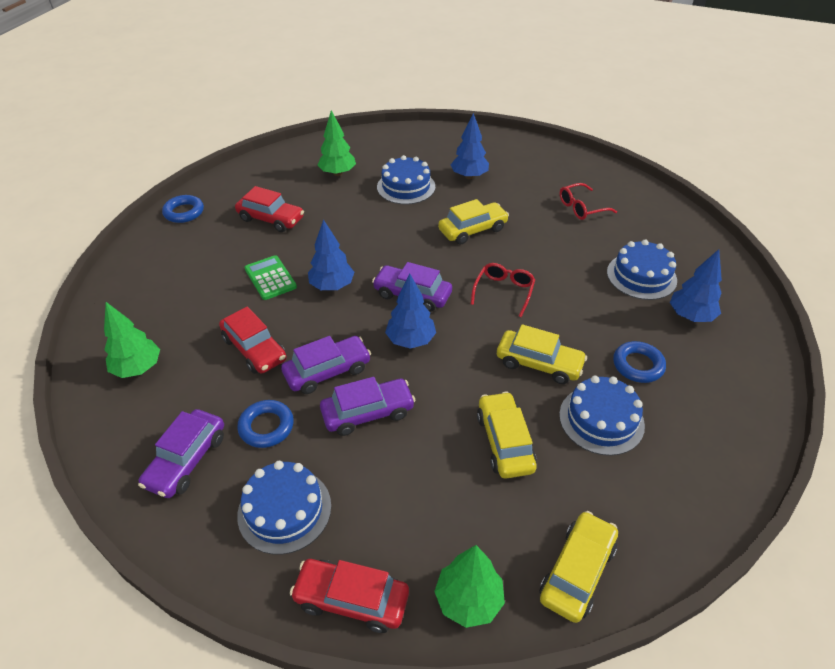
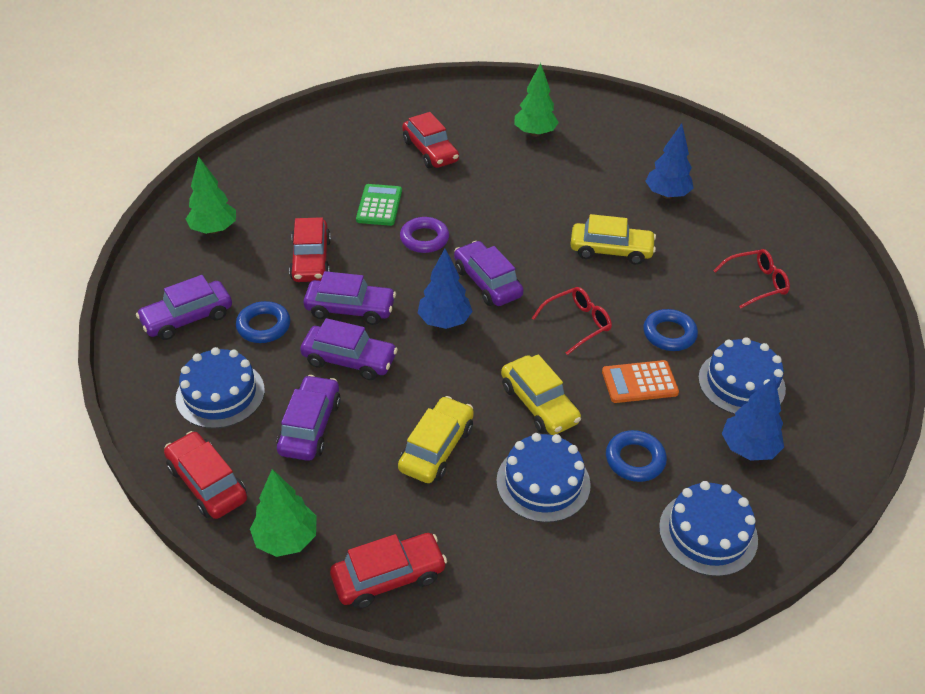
camera: 35 degrees right, 0 degrees up
(184, 212) = (362, 111): blue ring -> blue ring (669, 334)
(332, 286) = (424, 239): blue tree -> purple ring
(391, 488) = (310, 426): none -> purple car
(406, 187) = (588, 176): blue cake -> blue cake (708, 533)
(577, 571) = (388, 577): yellow car -> red car
(581, 208) = (756, 283): red glasses -> red glasses turned 150 degrees clockwise
(584, 310) = (639, 382): none -> orange calculator

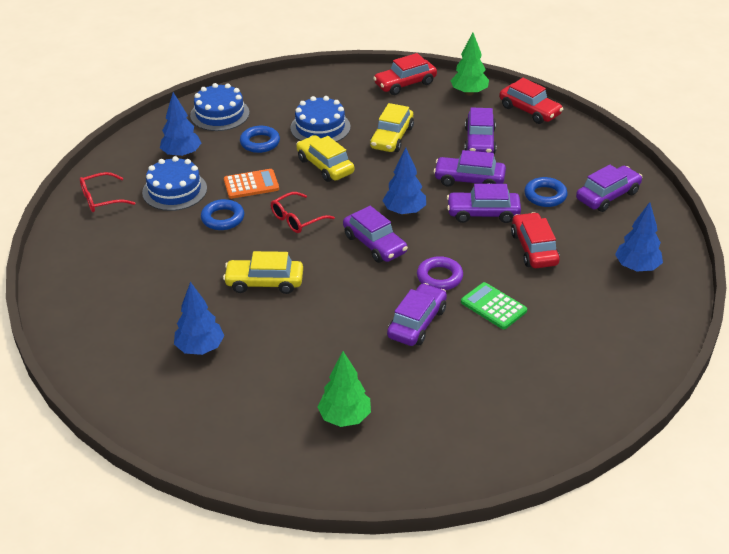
camera: 175 degrees right, 5 degrees down
(214, 229) = (636, 267): green tree -> blue tree
(220, 394) = (551, 153): blue cake -> none
(379, 205) = (493, 306): green calculator -> green calculator turned 135 degrees clockwise
(430, 151) = (461, 378): red car -> none
(459, 198) = (417, 323): none -> purple car
(756, 283) = (137, 265): red glasses -> red glasses (101, 199)

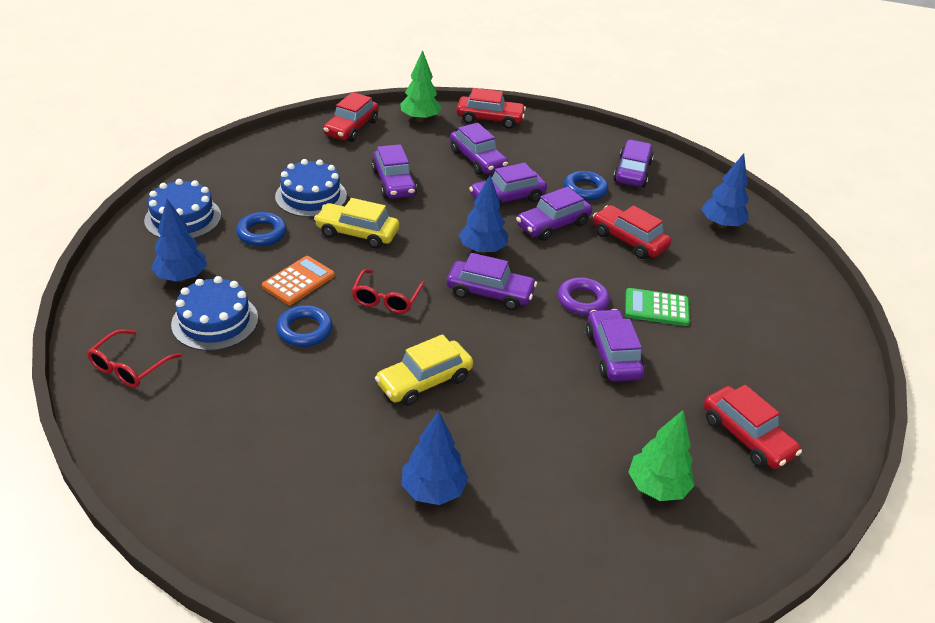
camera: 40 degrees left, 0 degrees up
(392, 138) = (394, 183): yellow car -> purple car
(452, 421) = (746, 436): none -> red car

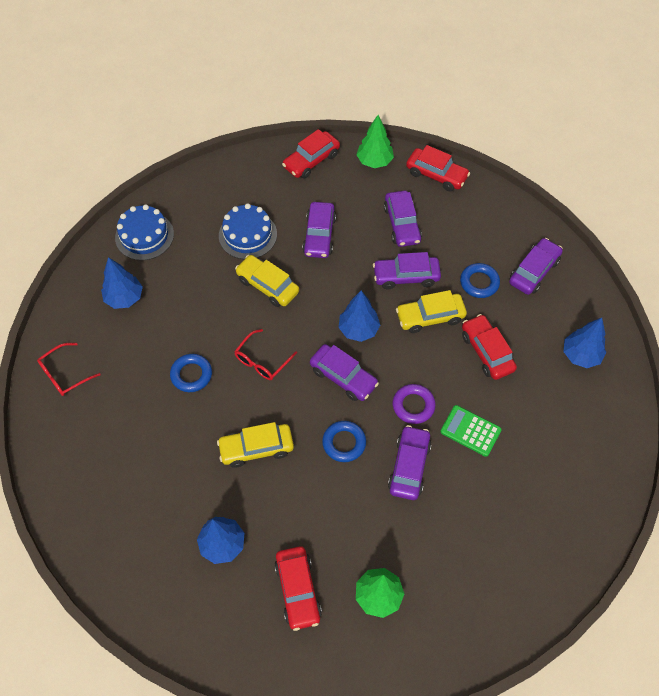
camera: 25 degrees right, 20 degrees up
(215, 321) = (133, 348): blue cake -> none
(262, 233) = (196, 267): blue ring -> blue ring (344, 443)
(298, 281) = (205, 325): orange calculator -> none
(553, 225) = (430, 317): purple car -> yellow car
(746, 436) = (472, 575): red car -> red car (298, 590)

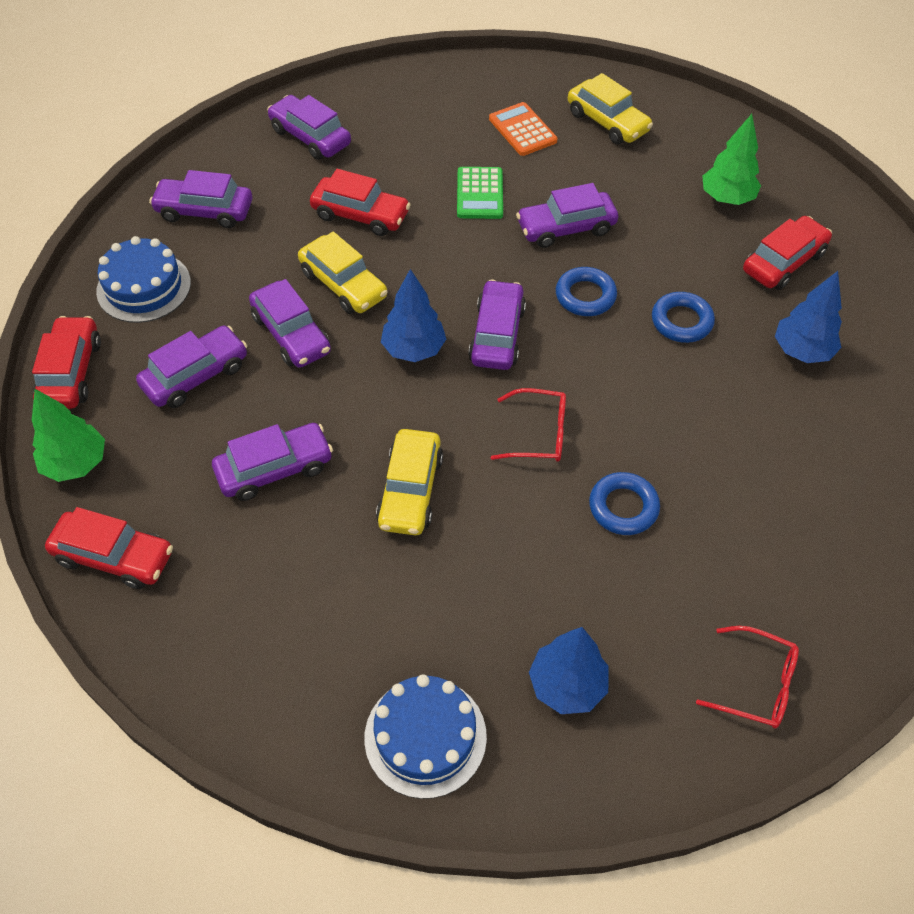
camera: 120 degrees left, 5 degrees down
(248, 235) = (329, 569): blue cake -> blue cake (144, 287)
(256, 448) = (663, 377): yellow car -> yellow car (607, 122)
(413, 405) = (485, 253): purple ring -> none
(479, 283) = (255, 256): blue ring -> blue ring (681, 321)
(486, 352) = (360, 215): red car -> red car turned 105 degrees counterclockwise
(524, 495) = (522, 130): none -> orange calculator
(580, 355) = (310, 137): blue tree -> purple car

